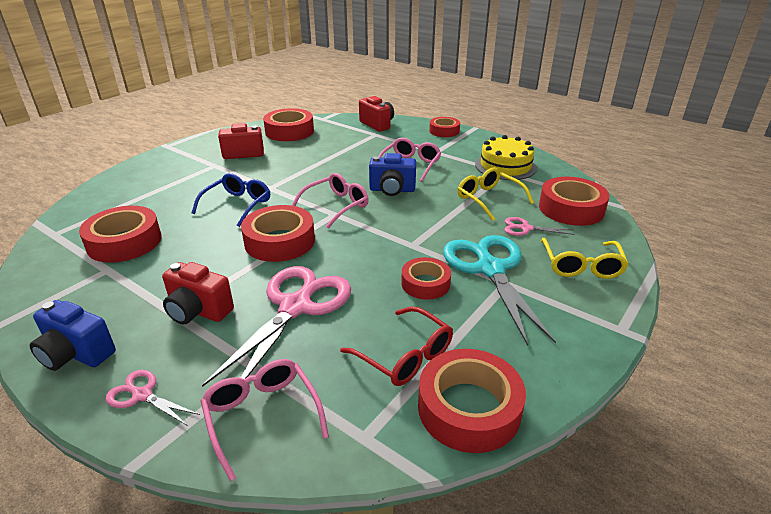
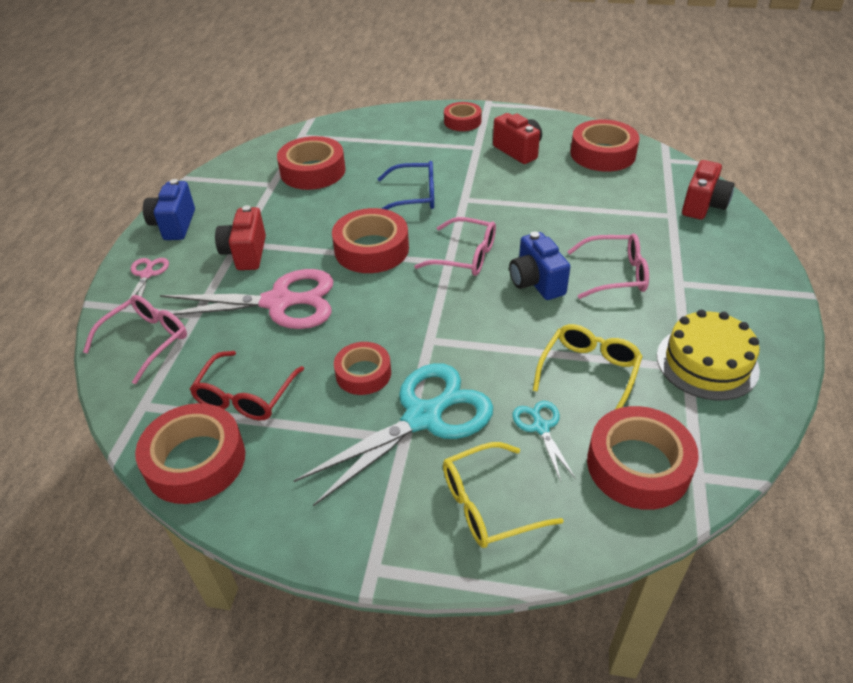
camera: 65 degrees right, 10 degrees up
(444, 131) = (756, 269): red tape -> red tape (462, 121)
(525, 228) = (541, 427): pink scissors -> turquoise scissors

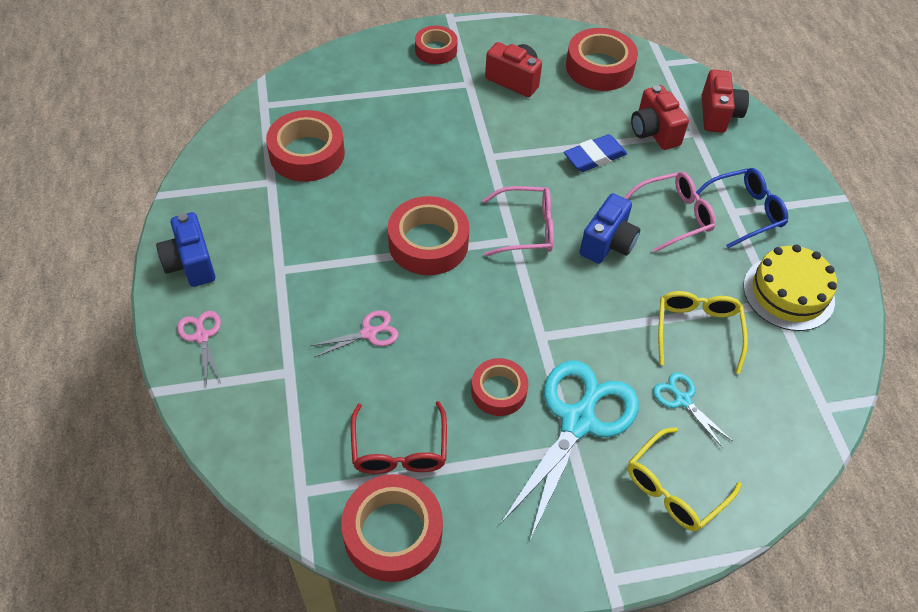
camera: 25 degrees left, 10 degrees up
(146, 341) = (256, 417): pink glasses -> none
(246, 253) = (297, 281): red camera -> red camera (654, 132)
(278, 302) = (369, 333): pink scissors -> pink scissors, size x0.46
(414, 196) = (437, 164): blue glasses -> blue glasses (744, 212)
(536, 282) = (607, 243): blue camera -> blue camera turned 105 degrees counterclockwise
(561, 216) = (594, 157): none -> blue eraser
(638, 465) = (775, 412): red tape -> none

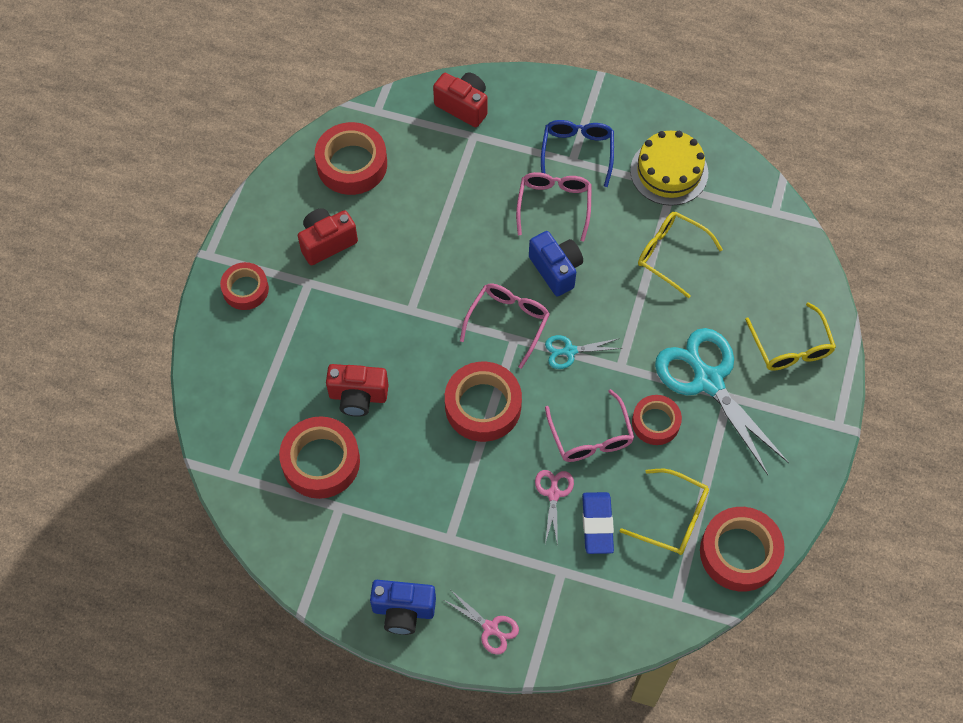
camera: 60 degrees left, 10 degrees up
(202, 336) = (490, 628): pink scissors -> pink scissors turned 150 degrees counterclockwise
(399, 449) = (673, 518): red glasses -> yellow glasses
(448, 340) = (590, 436): none -> pink glasses
(594, 157) = (458, 228): blue eraser -> blue eraser (597, 524)
(654, 132) = (455, 166): red camera -> red camera (358, 396)
(682, 400) = (724, 300): turquoise scissors -> turquoise scissors (569, 351)

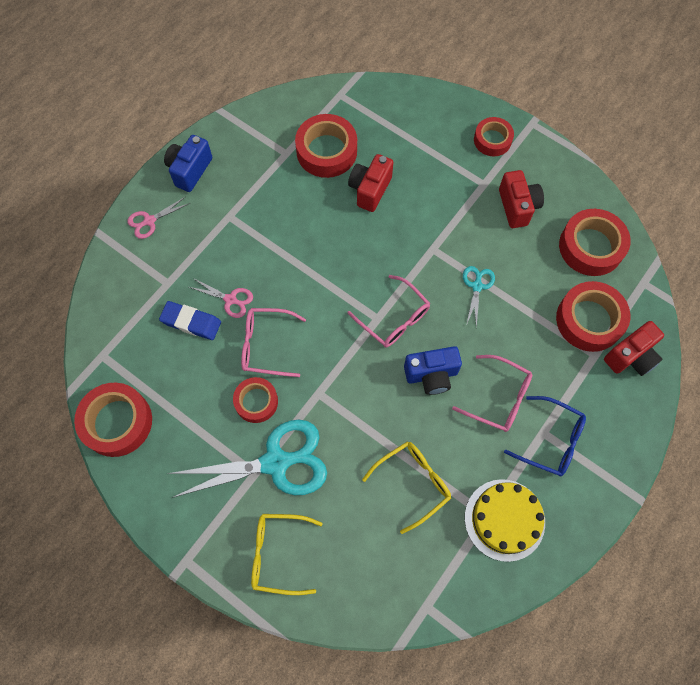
camera: 110 degrees right, 5 degrees up
(483, 406) = (326, 274): red tape -> red tape (589, 320)
(569, 351) = (349, 357): turquoise scissors -> turquoise scissors (477, 286)
(673, 518) = (169, 382): yellow glasses -> none

